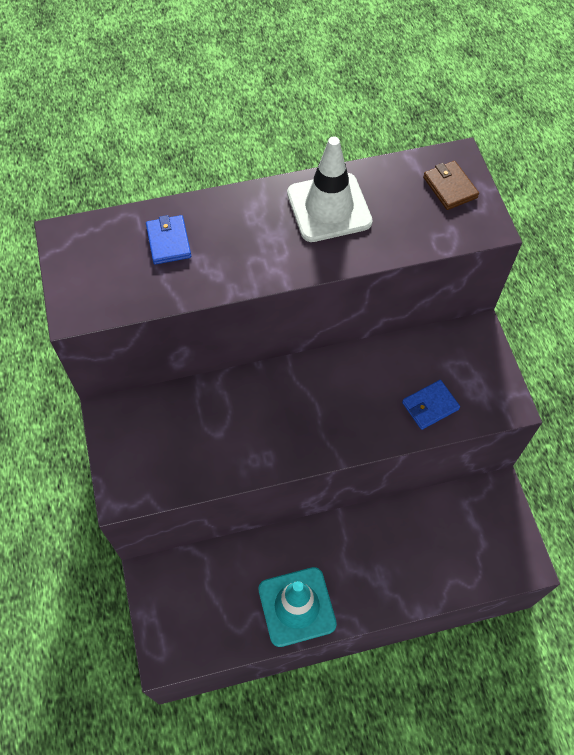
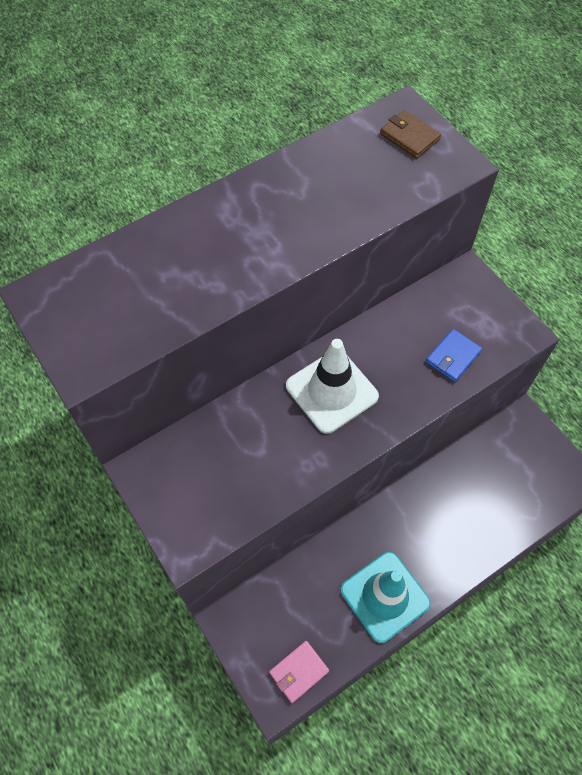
camera: 20 degrees left, 0 degrees up
(169, 242) = (153, 268): blue wallet -> none
(193, 643) = (299, 672): none -> pink wallet
(329, 208) = (302, 188): white traffic cone -> white traffic cone (331, 391)

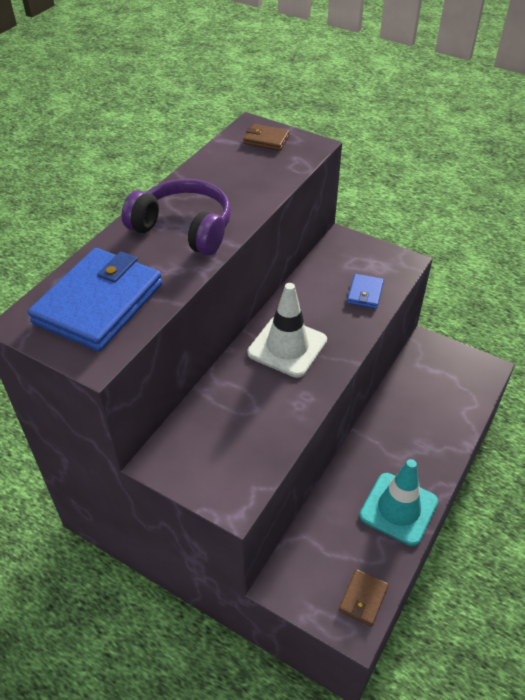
camera: 25 degrees left, 15 degrees down
(118, 300) = (99, 303): none -> blue wallet
(251, 233) = (184, 228): none -> purple headphones
(299, 672) = (363, 599): pink wallet -> brown wallet

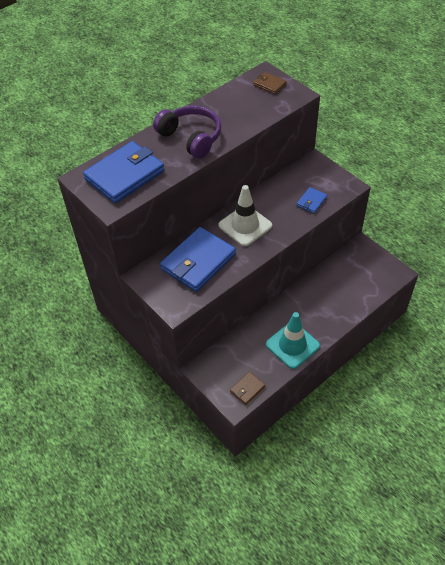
camera: 20 degrees right, 5 degrees up
(239, 417) = (198, 262): none -> blue wallet

